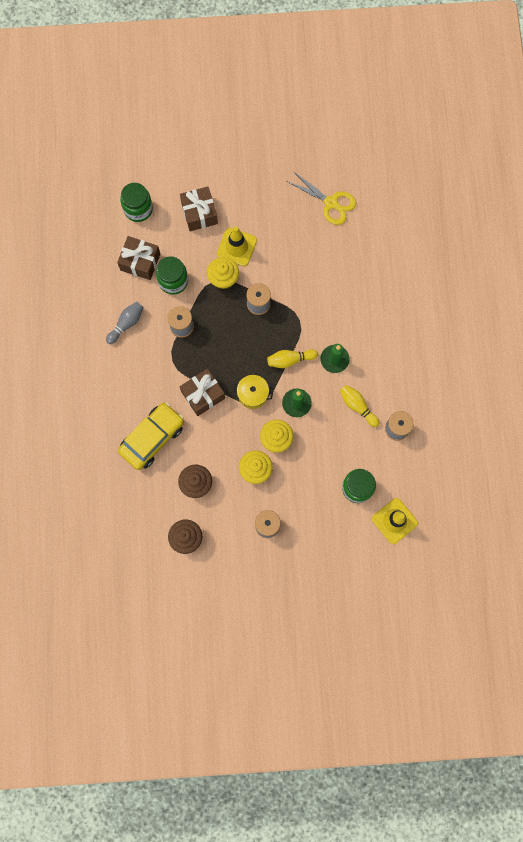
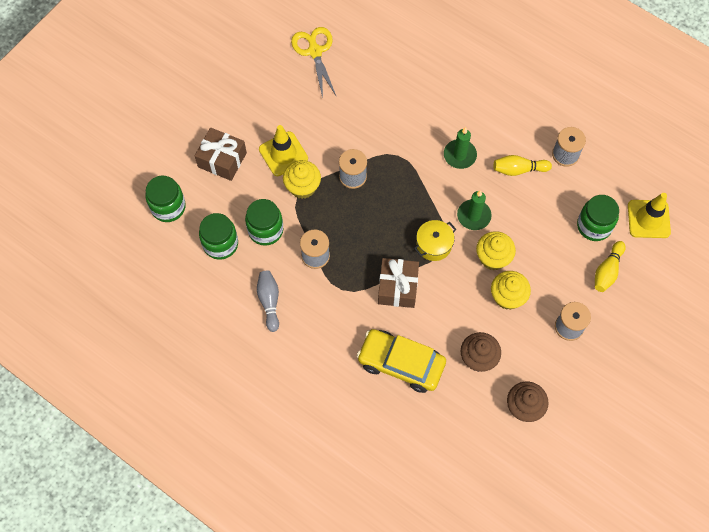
camera: 50 degrees left, 10 degrees down
(140, 262) = (220, 244): brown gift -> green jar
(152, 438) = (401, 363): yellow car -> yellow car turned 60 degrees counterclockwise
(290, 360) = (428, 190): yellow bowling pin -> yellow bowling pin (607, 271)
(331, 203) = (314, 51): yellow scissors -> yellow scissors turned 90 degrees counterclockwise

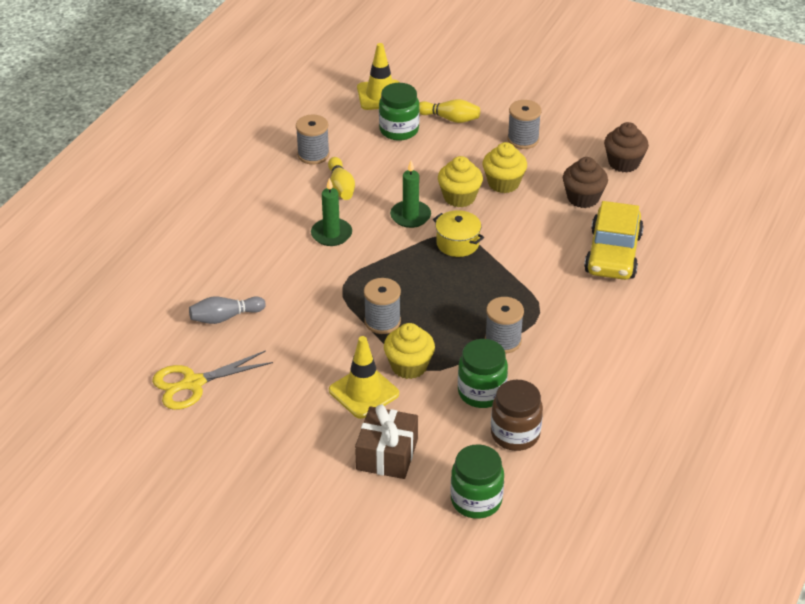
camera: 100 degrees left, 25 degrees down
(220, 244) = (515, 434): green jar -> brown jar
(269, 301) = (579, 374): grey bowling pin -> grey bowling pin (225, 317)
(397, 287) = (521, 266): brown gift -> none

